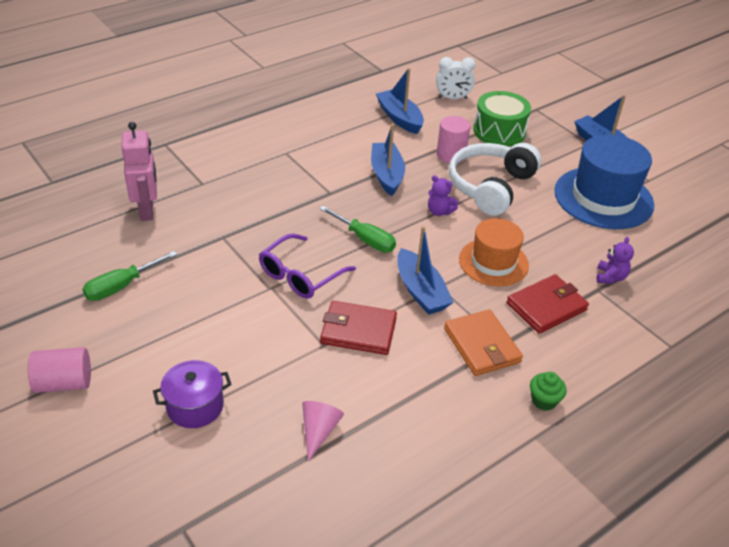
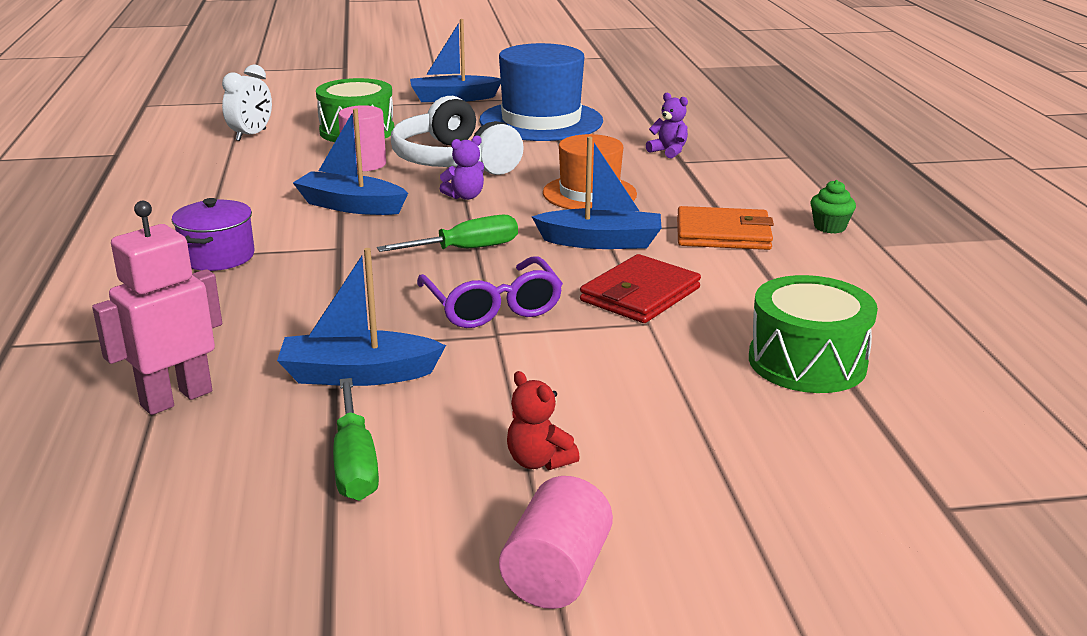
camera: 60 degrees left, 15 degrees down
(147, 210) = (176, 398): pink robot -> pink robot turned 60 degrees counterclockwise
(151, 347) = (539, 461): none -> red teddy bear
(195, 406) = (702, 447): purple pot -> purple pot (218, 256)
(319, 431) = (807, 362): pink cone -> green drum
(399, 118) = (242, 170): blue boat -> blue boat (358, 374)
(546, 306) = (687, 189): red wallet -> none

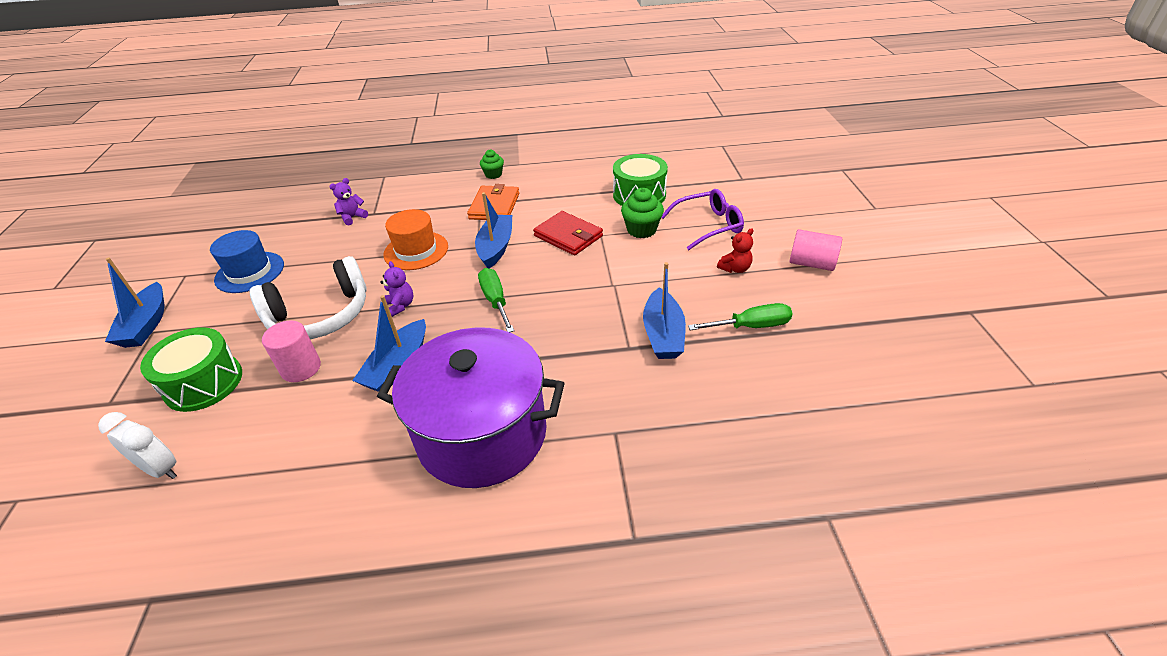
camera: 85 degrees left, 15 degrees up
(176, 398) = (700, 412): pink robot -> none
(218, 256) = (482, 434): purple pot -> purple pot, size x2.18
(493, 307) = (580, 287): purple glasses -> purple glasses (708, 225)
(541, 121) = (249, 272): blue hat -> blue hat, size x0.64
(670, 362) = (641, 230): none -> green cupcake

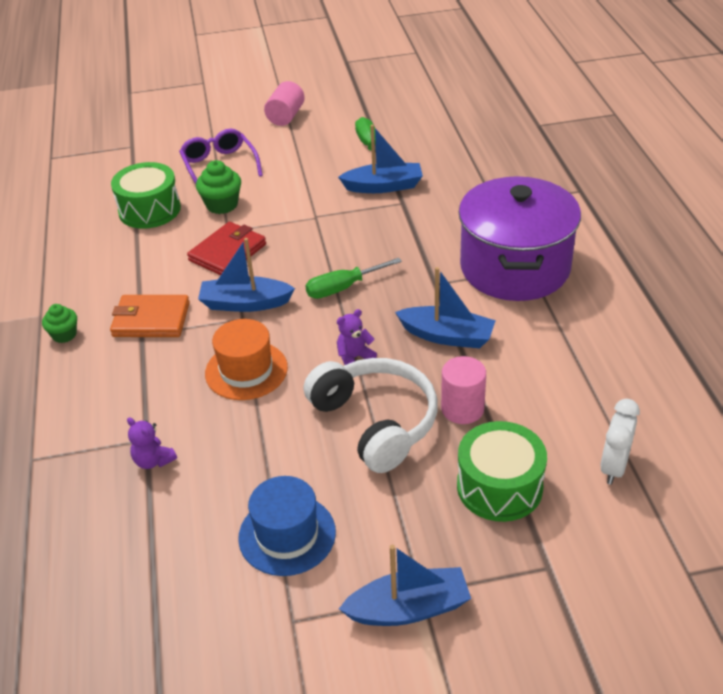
camera: 95 degrees left, 0 degrees up
(735, 268) = (292, 152): red teddy bear -> none

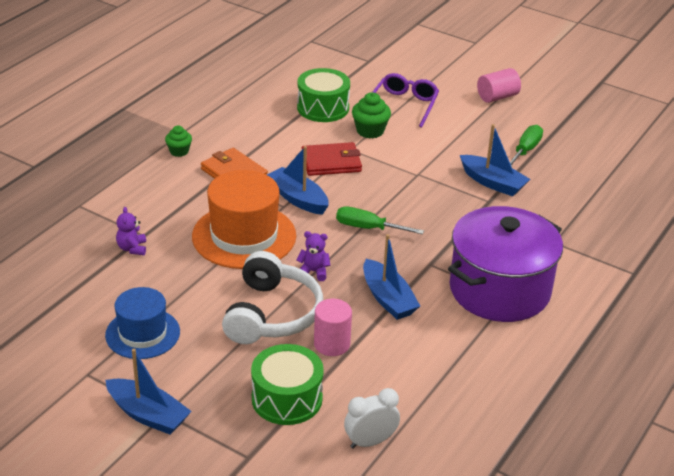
camera: 40 degrees right, 5 degrees down
(246, 370) = (244, 236): orange hat -> orange hat, size x1.56

